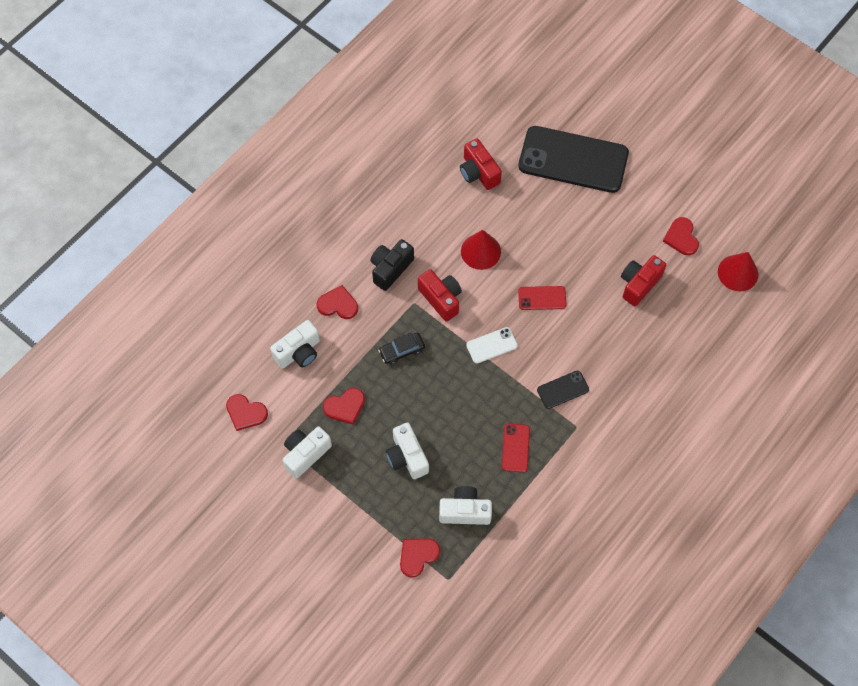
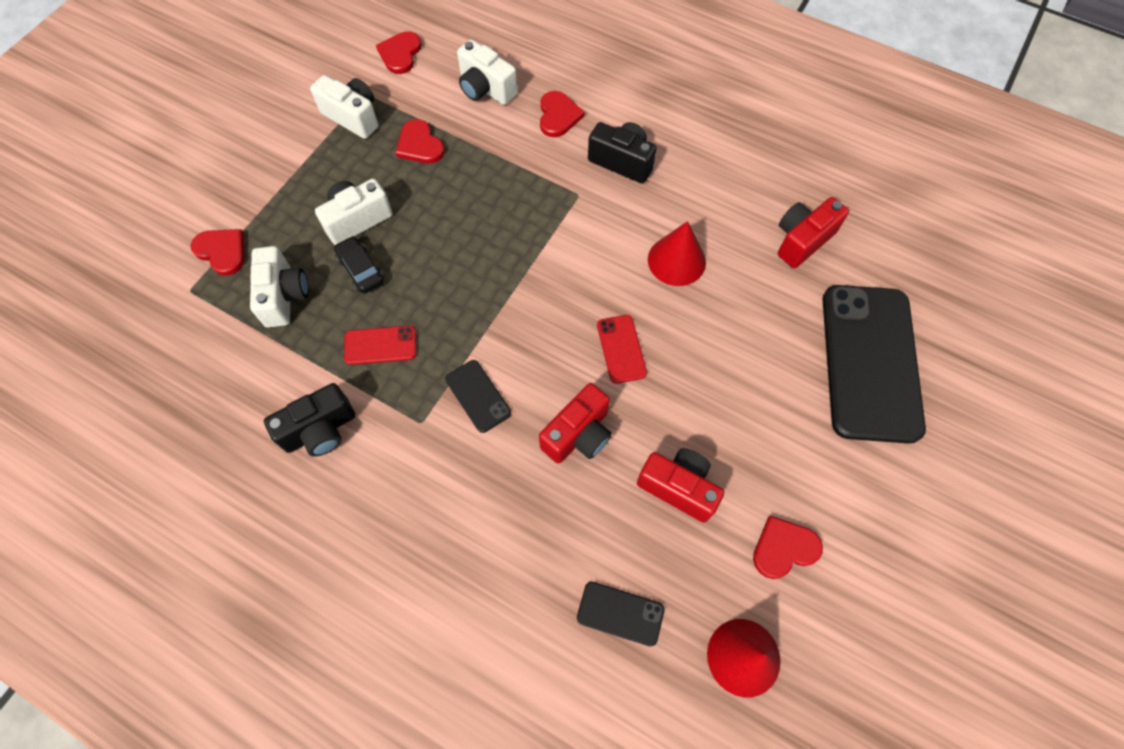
camera: 80 degrees right, 0 degrees up
(402, 351) = (506, 192): black car -> black car (361, 270)
(441, 299) = (591, 224): red camera -> red camera (578, 434)
(491, 345) = (533, 294): white phone -> none
(573, 490) = (320, 430): none -> black camera
(708, 330) = (620, 613): none -> black phone

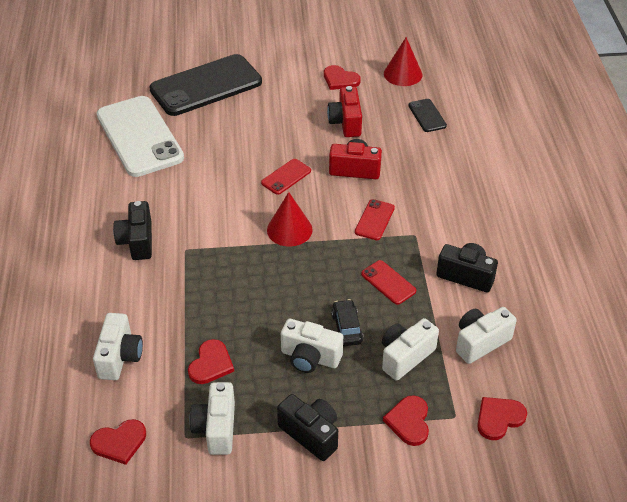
camera: 125 degrees left, 20 degrees down
(234, 375) = (480, 342): none -> white camera
(284, 175) = (311, 434): none -> black camera
(361, 270) = (346, 328): black car -> black car turned 150 degrees clockwise
(478, 396) = (374, 220): black phone -> red phone
(558, 116) = (117, 297): red heart -> red heart (499, 418)
(676, 260) = (201, 181): red cone -> red cone (289, 229)
(802, 240) = (140, 136): red camera -> white phone

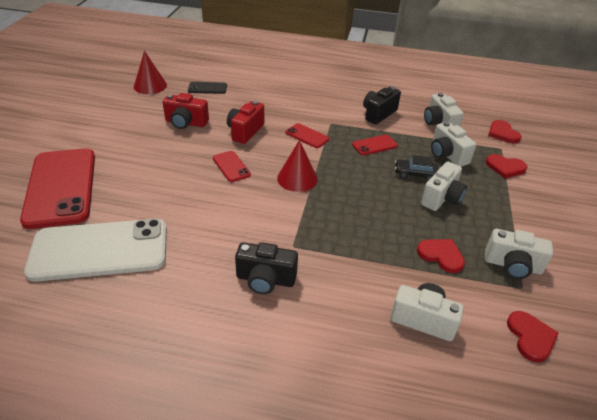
camera: 75 degrees left, 5 degrees down
(206, 86) = (61, 187): black phone -> red phone
(311, 434) = (517, 214): black camera -> none
(340, 80) = (129, 113): red heart -> none

